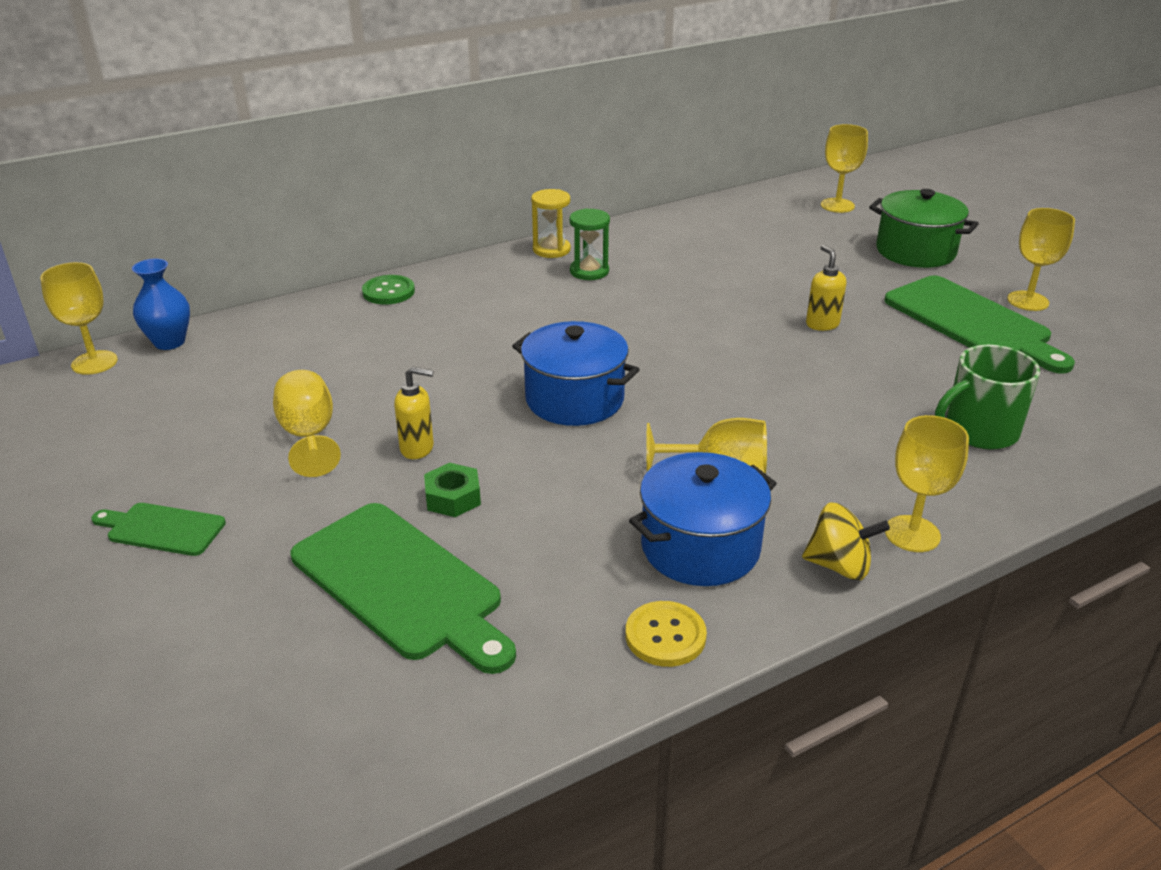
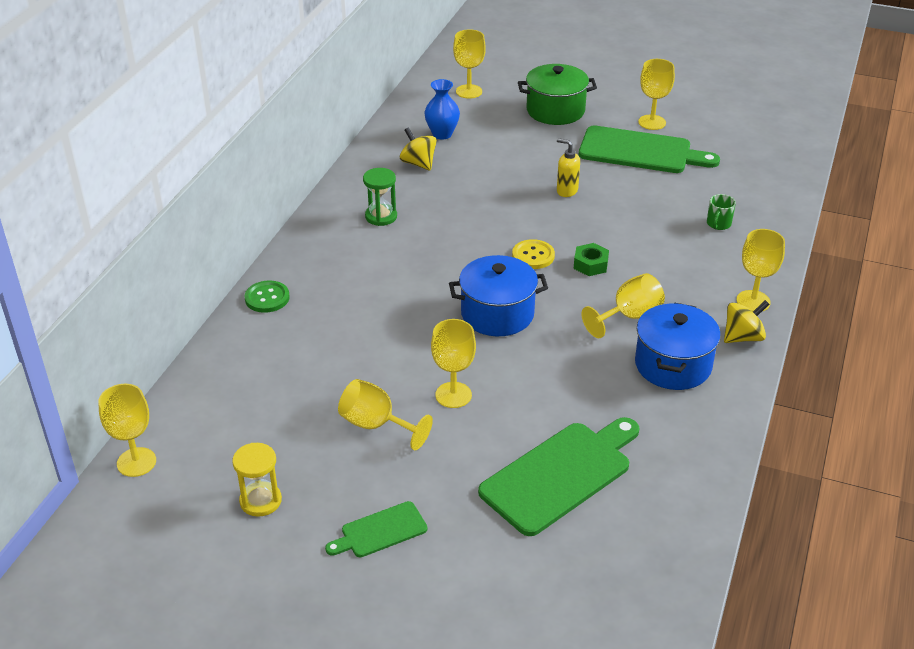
camera: 40 degrees left, 5 degrees up
(169, 342) = (167, 417): blue vase -> blue vase (442, 134)
(401, 585) = (560, 475): green cutting board -> green cutting board turned 45 degrees counterclockwise
(417, 448) = (453, 395): yellow soap dispenser -> yellow goblet
(453, 498) = (516, 412): green nut -> green nut (590, 264)
(551, 250) = (332, 210): yellow hourglass -> yellow hourglass (260, 501)
(665, 636) = (714, 420): yellow button -> yellow button (533, 256)
(693, 244) = (418, 163): none -> yellow spinning top
(978, 431) = (718, 224): green mug -> green mug, size x0.53

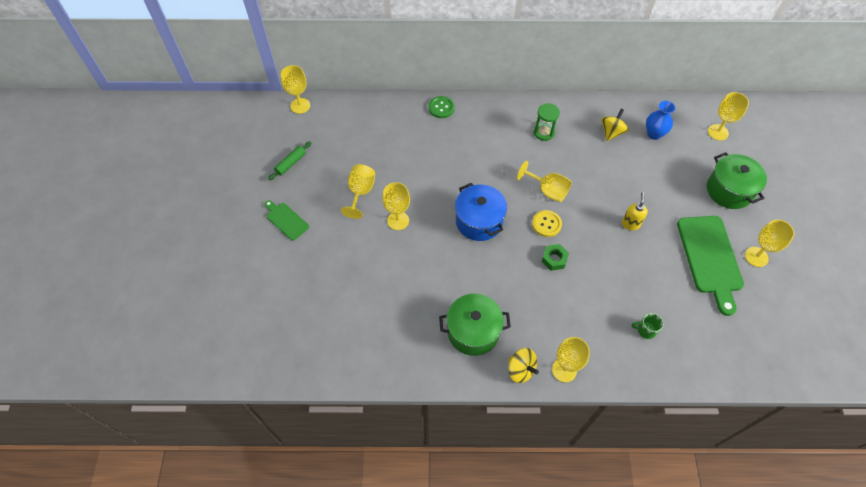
camera: 70 degrees right, 20 degrees up
(260, 501) = (291, 163): yellow hourglass -> green rolling pin
(560, 475) = (353, 292): green cutting board -> none
(629, 316) = (510, 295): yellow goblet -> yellow goblet (547, 190)
(673, 365) = (473, 331): blue pot -> green pot

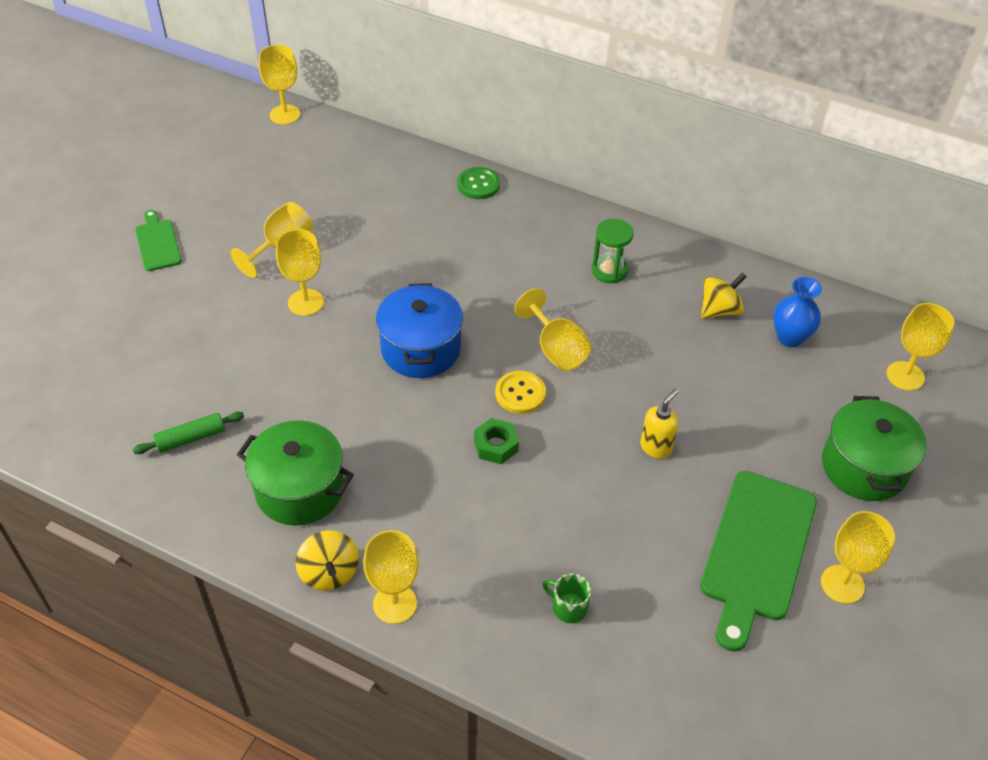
camera: 25 degrees right, 10 degrees down
(291, 163) = (218, 178): green rolling pin -> green rolling pin (191, 438)

